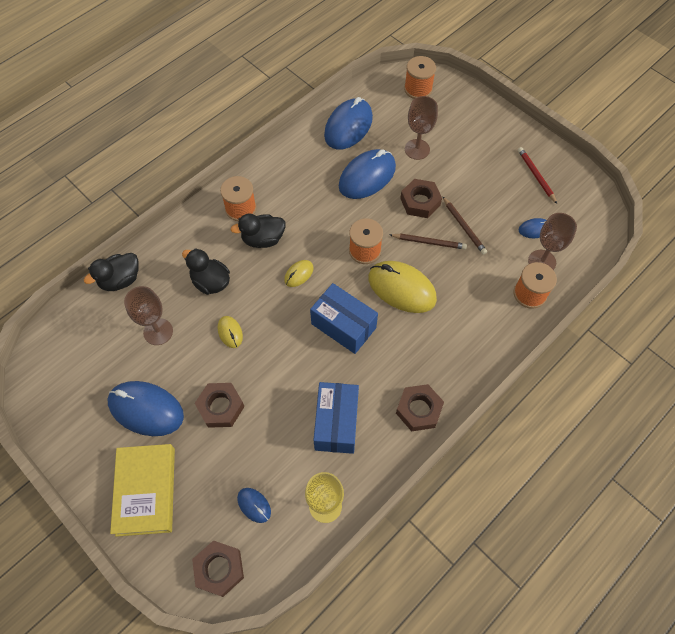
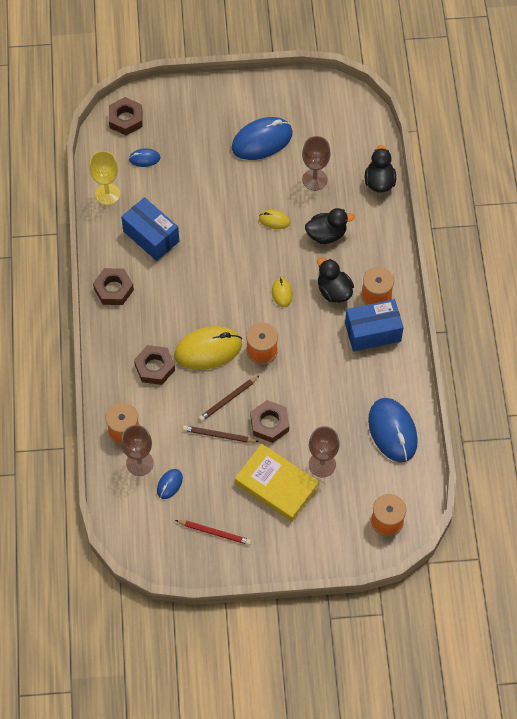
camera: 130 degrees right, 0 degrees up
(145, 491) = (207, 111): yellow book -> yellow book (276, 485)
(221, 407) = (224, 181): brown nut -> brown nut (154, 367)
(263, 239) = (334, 291): black duck -> black duck turned 60 degrees counterclockwise
(343, 326) = (214, 291): blue box -> blue box (373, 332)
(367, 176) = (328, 405): blue mouse -> none

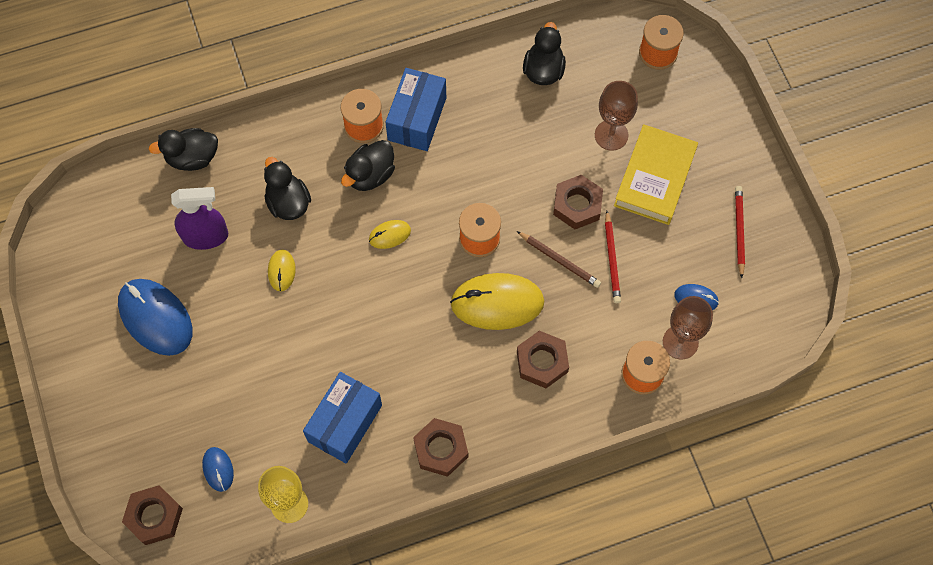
camera: 105 degrees left, 5 degrees up
(208, 350) = (497, 303): yellow mouse -> yellow mouse turned 60 degrees counterclockwise
(218, 435) = (612, 259): brown pencil -> red pencil
(314, 179) = (206, 236): brown goblet -> purple spray bottle
(373, 332) = (417, 119): blue box -> blue box turned 45 degrees clockwise
(392, 431) = (543, 70): blue mouse -> black duck

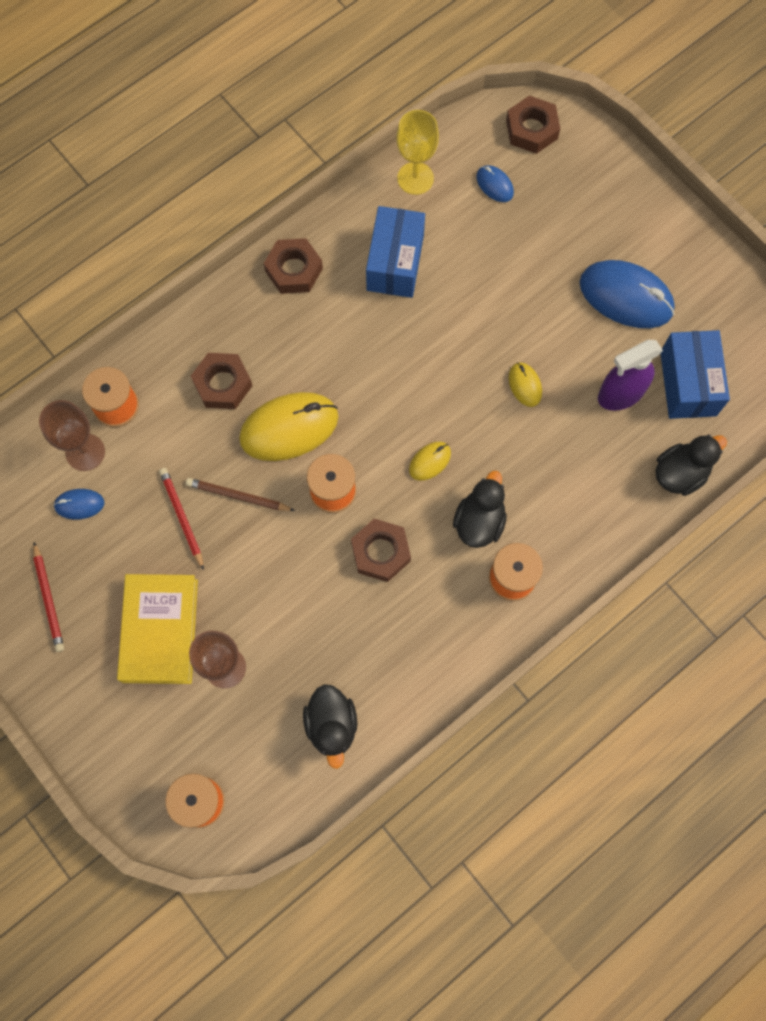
camera: 160 degrees right, 5 degrees up
(288, 202) = (553, 459): black duck -> none
(417, 119) = (455, 608): blue box -> blue box (688, 383)
(577, 205) = (238, 566): brown nut -> brown nut (381, 552)

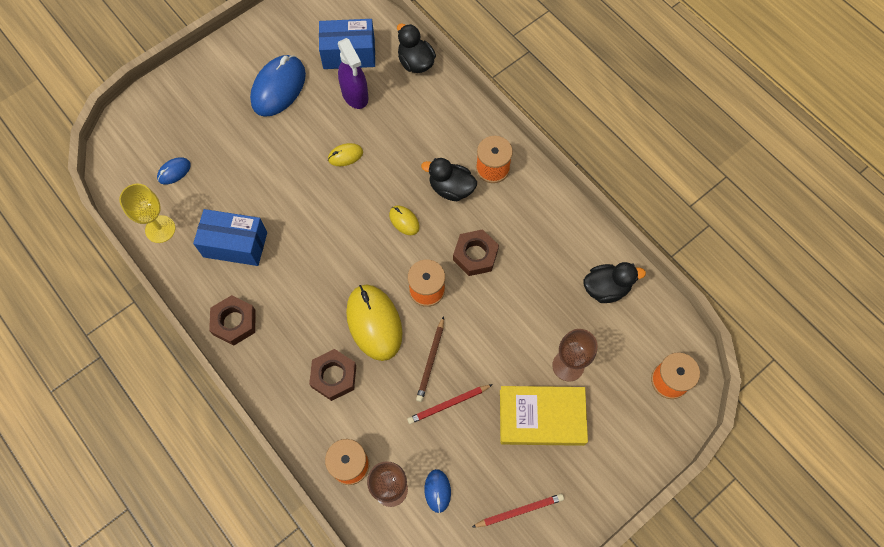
camera: 90 degrees left, 5 degrees down
(531, 129) = (128, 144): brown nut -> none

